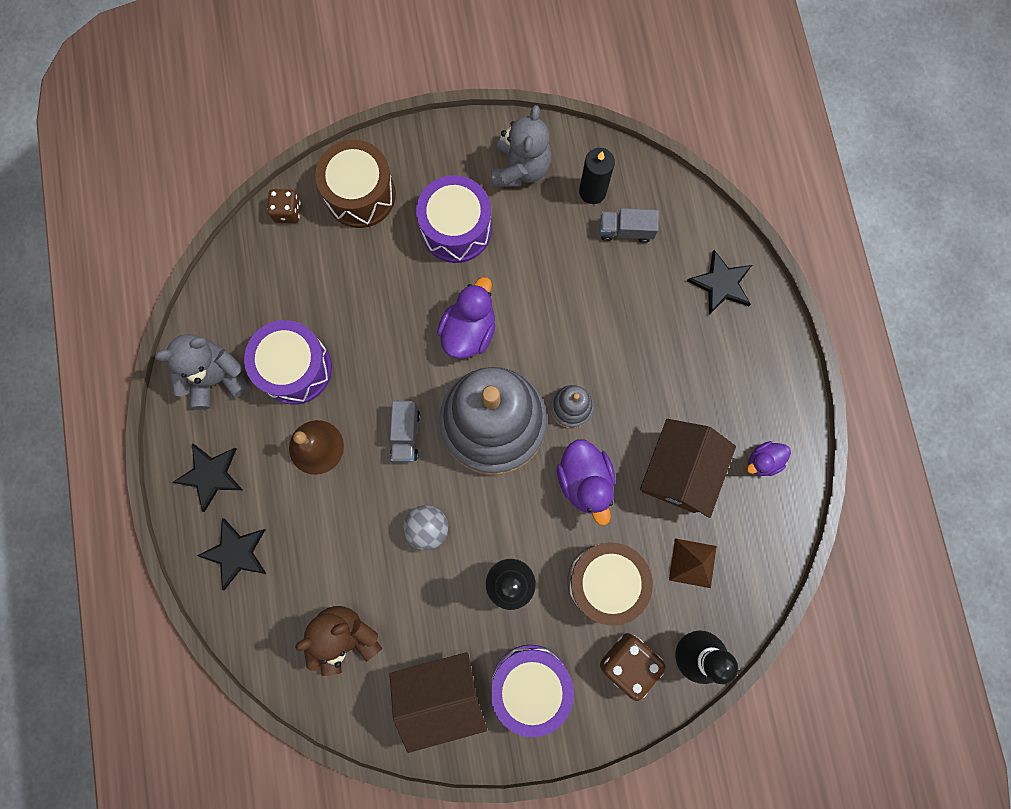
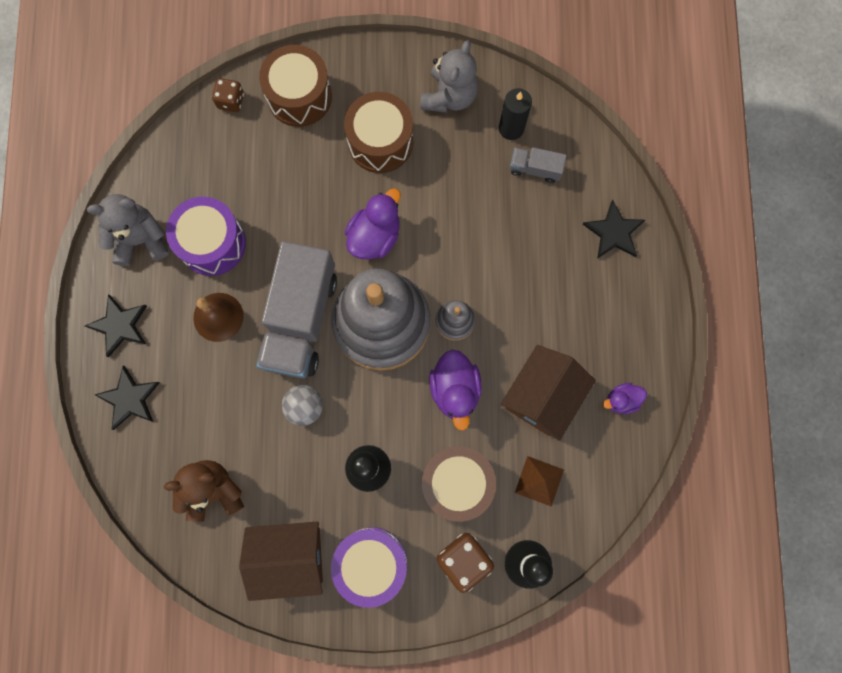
camera: 10 degrees right, 0 degrees up
(405, 434) = (300, 319): grey truck -> grey truck, size x2.27
(456, 229) = (380, 142): purple drum -> brown drum

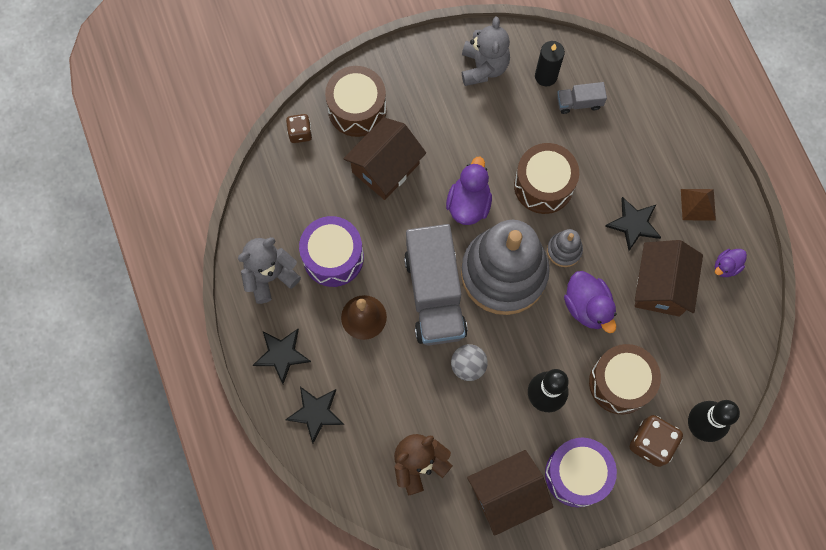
camera: 20 degrees left, 5 degrees down
(303, 168) = (385, 168): none -> brown house
(380, 142) = (441, 124): brown drum -> brown drum (543, 185)
(539, 481) = (686, 356): brown pyramid -> brown pyramid (698, 204)
(614, 232) = (664, 132): black star -> black star (634, 224)

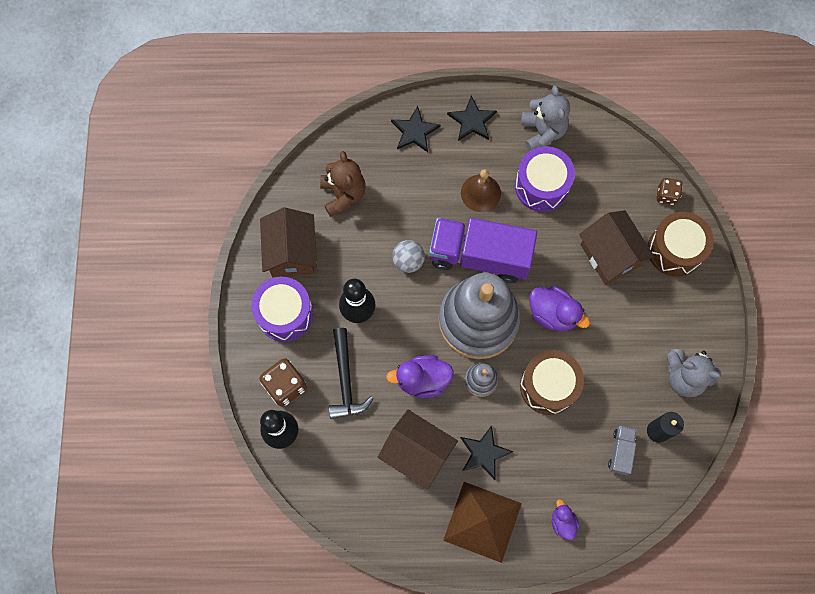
camera: 110 degrees right, 0 degrees up
(434, 294) = (480, 256): grey truck -> purple truck
(620, 383) = (345, 380): brown drum -> black hammer
(698, 204) = (482, 522): brown pyramid -> brown pyramid, size x1.87
(726, 266) = (414, 521): purple duck -> purple duck (562, 522)

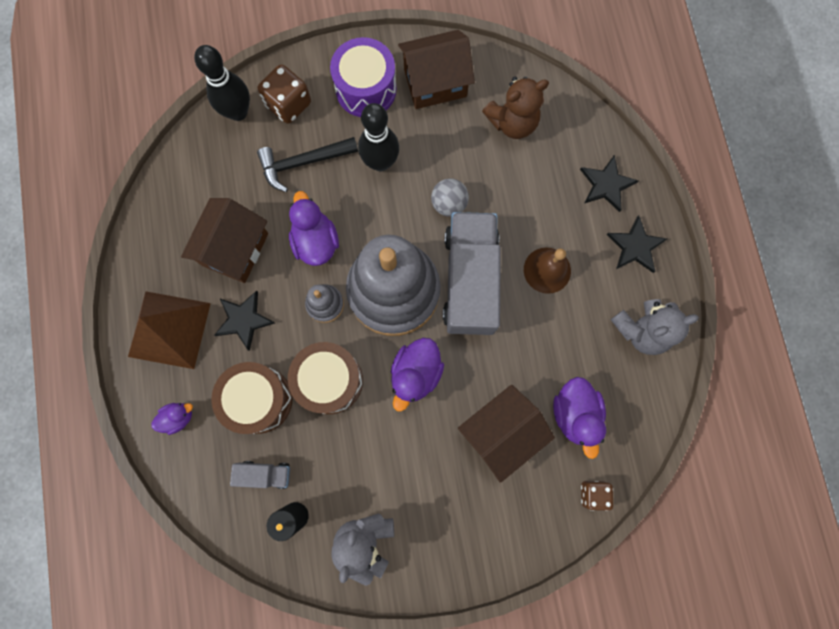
camera: 80 degrees right, 5 degrees up
(480, 256) = (470, 281): purple truck -> grey truck
(541, 186) = (571, 339): purple drum -> none
(602, 196) = (575, 414): none -> purple duck
(675, 250) = (523, 512): brown drum -> brown drum (259, 399)

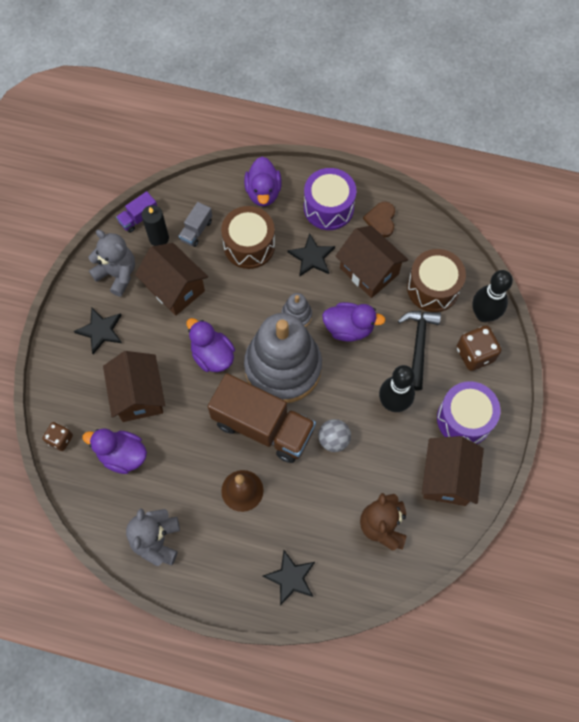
camera: 115 degrees right, 10 degrees down
(162, 263) = (381, 220): none -> brown heart
(169, 330) = (328, 208): brown pyramid -> purple drum
(178, 417) = (263, 192): purple duck -> purple duck, size x1.70
(277, 557) = (138, 218): none -> purple truck
(329, 380) = (238, 295): brown drum -> brown drum (433, 288)
(353, 460) = (175, 288): none -> brown house
(470, 281) = (263, 427): grey truck -> brown truck
(635, 246) = (226, 574): black star -> black star (100, 331)

